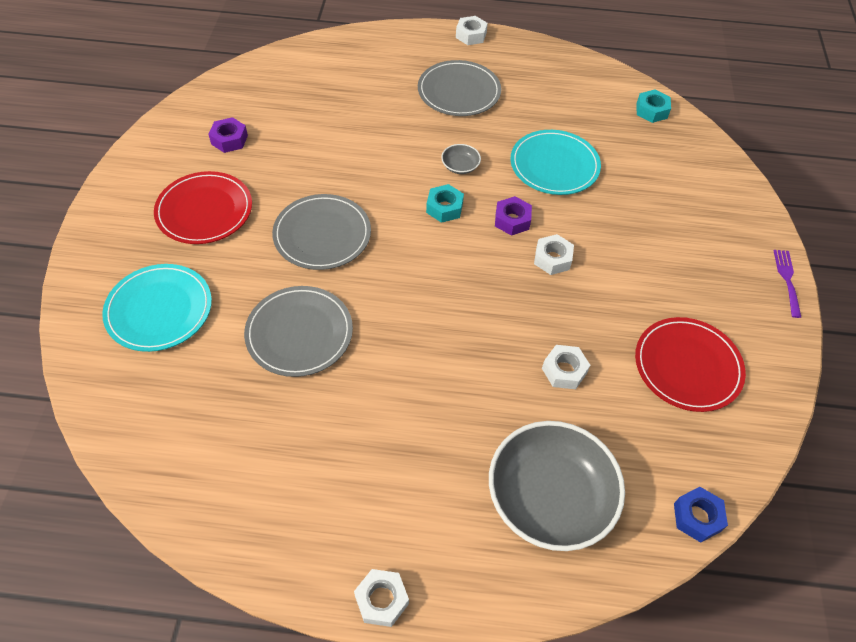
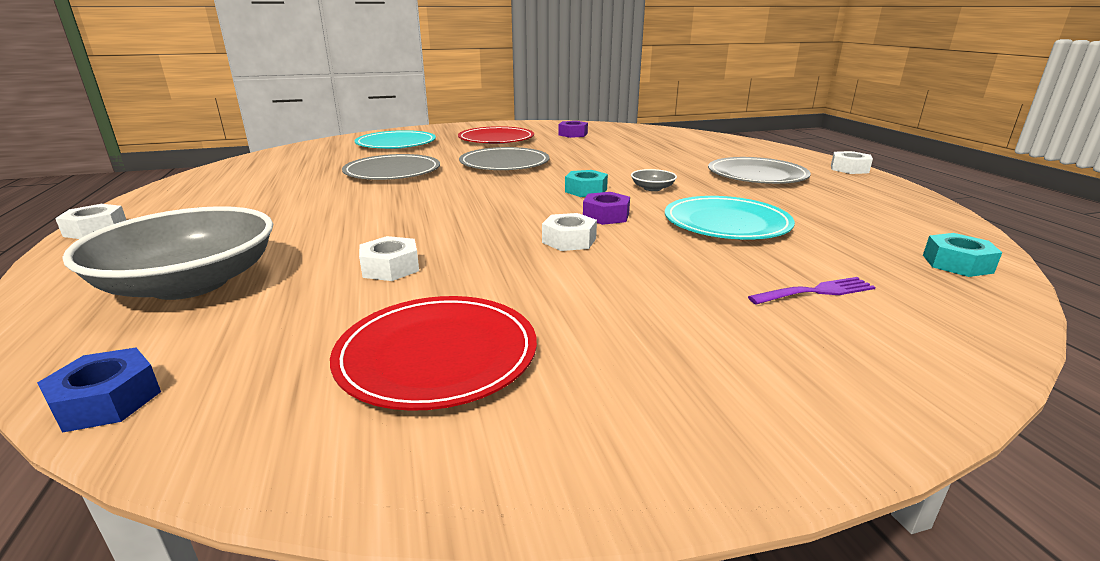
camera: 70 degrees right, 30 degrees down
(787, 280) = (766, 462): purple fork -> purple fork (815, 292)

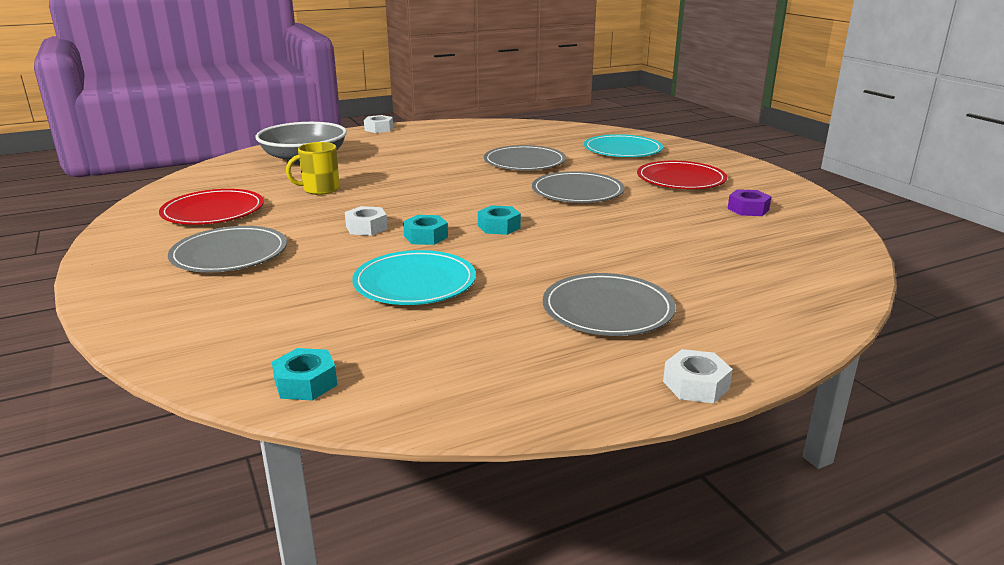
camera: 80 degrees right, 0 degrees up
(107, 401) = (201, 171): blue nut -> none
(390, 268) = (320, 189): white nut -> yellow mug
(606, 216) = (425, 236): purple nut -> turquoise nut
(652, 188) = (519, 253): grey bowl -> none
(652, 322) = (229, 254): none -> grey plate
(815, 292) = (259, 306): purple fork -> none

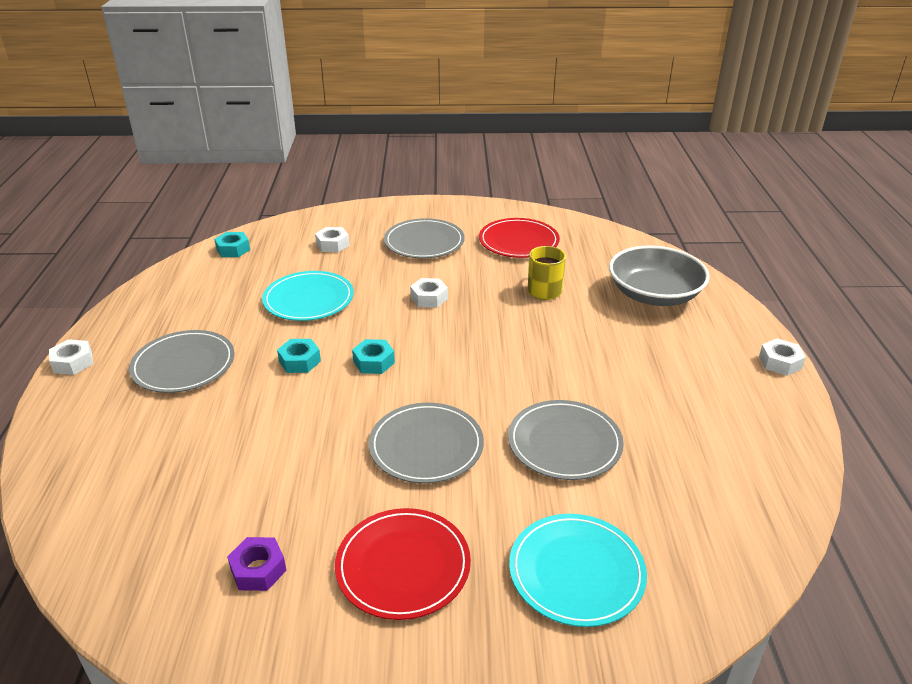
camera: 115 degrees right, 10 degrees up
(256, 307) = (332, 244): none -> white nut
(425, 236) = (385, 320): turquoise nut -> turquoise nut (300, 361)

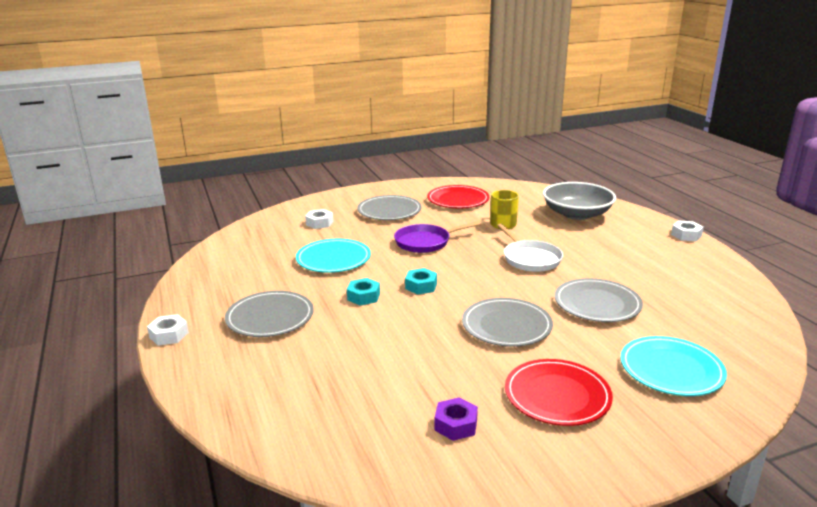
camera: 20 degrees left, 10 degrees down
(233, 249) = (239, 239): turquoise nut -> none
(429, 298) = (425, 242): white nut -> purple pan
(535, 352) = (530, 259): none -> white pan

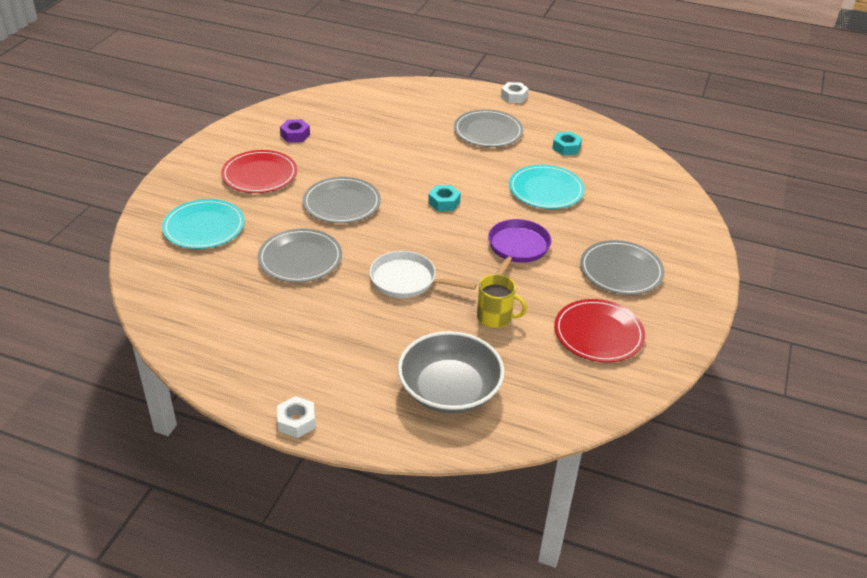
camera: 130 degrees right, 15 degrees up
(319, 223) = (636, 217): white nut -> none
(363, 296) = (464, 173): turquoise nut -> turquoise nut (566, 147)

